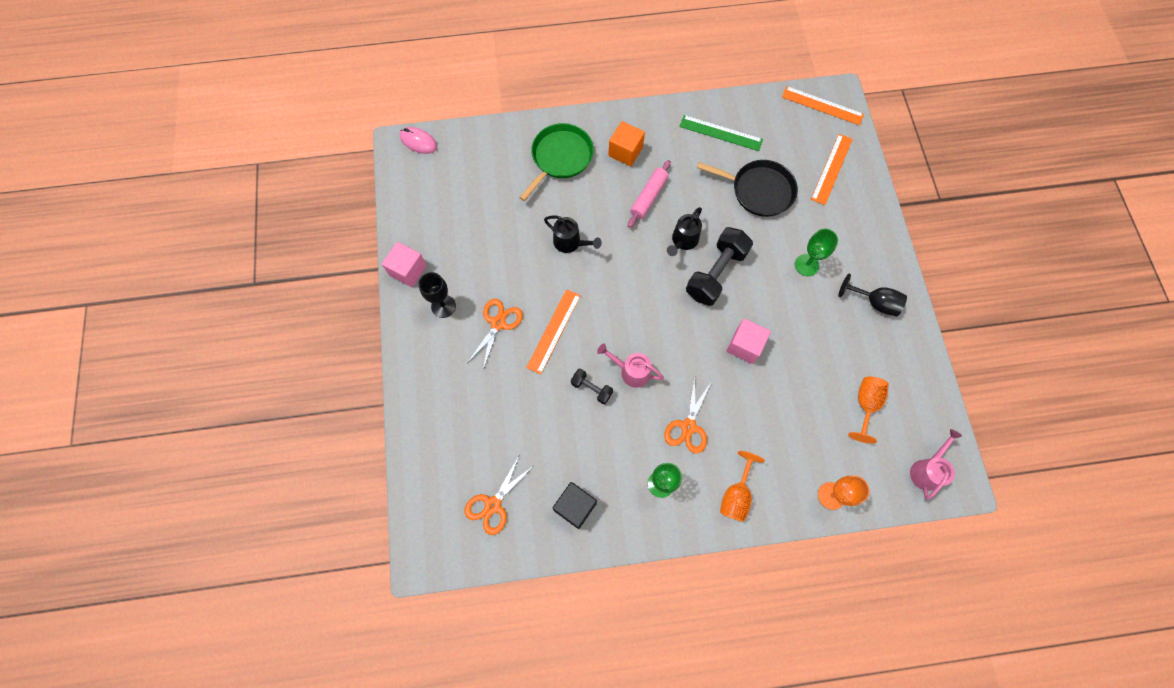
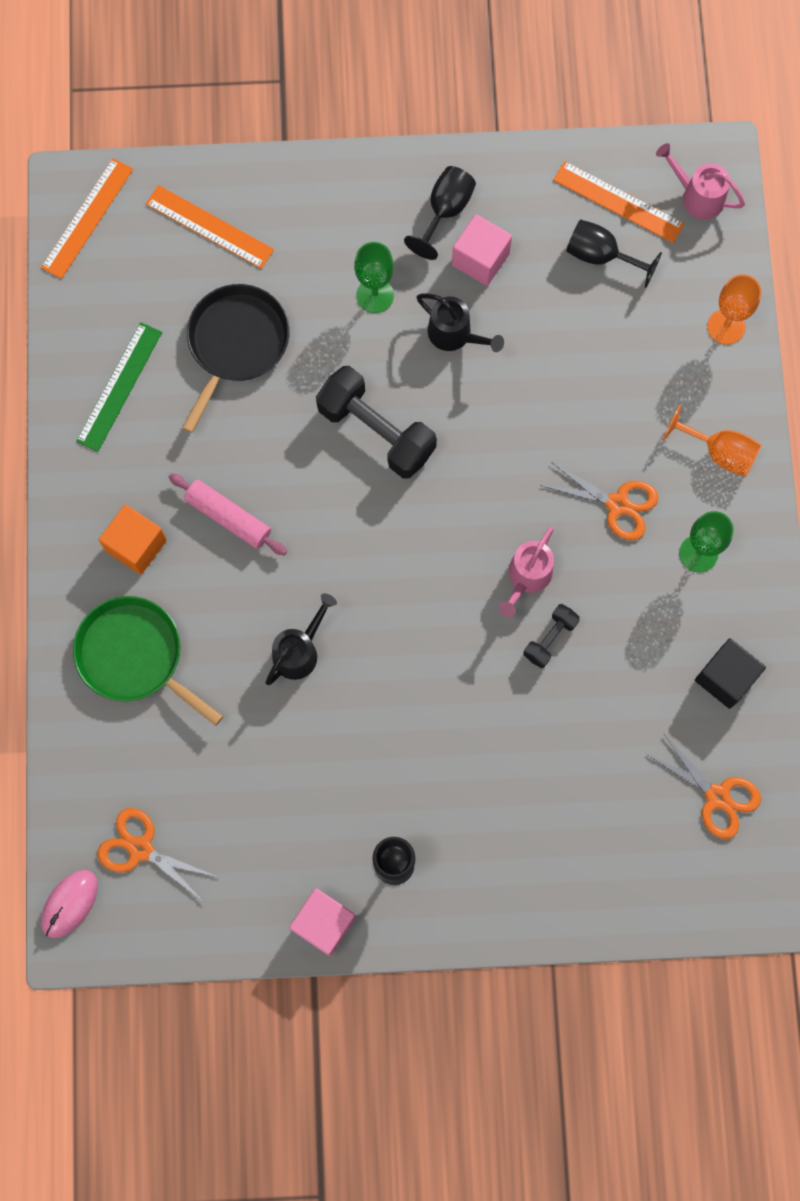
camera: 85 degrees left, 5 degrees up
(498, 323) = (431, 776): orange scissors -> orange scissors (141, 849)
(554, 331) = (452, 689): orange ruler -> orange ruler (618, 202)
(683, 241) = (315, 473): black watering can -> black watering can (455, 335)
(744, 346) = (499, 406): pink cube -> pink cube (480, 259)
(865, 405) = (601, 256): orange goblet -> black goblet

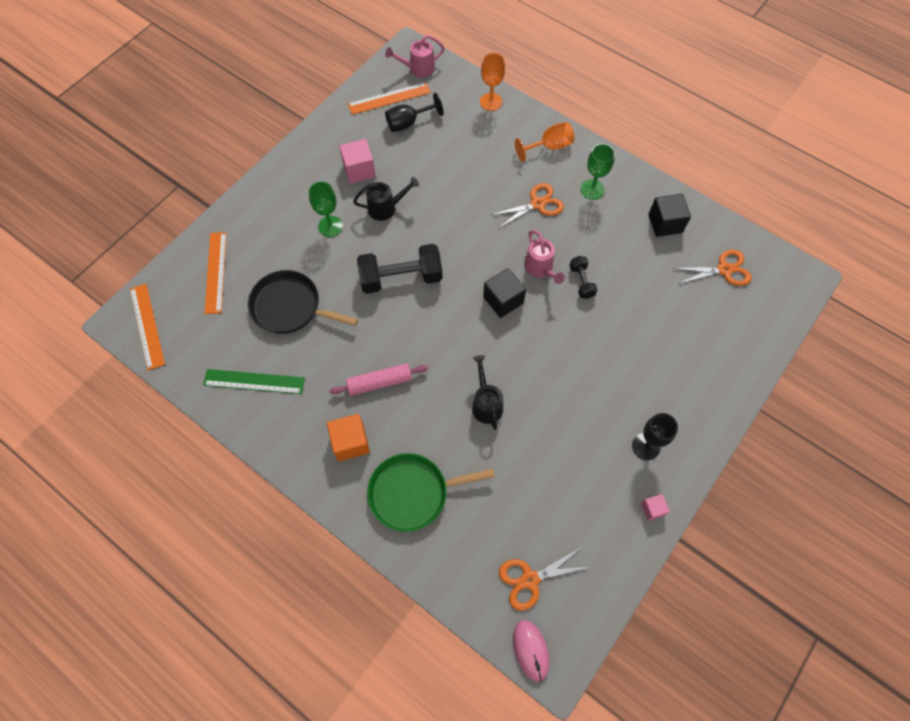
camera: 50 degrees left, 10 degrees down
(119, 386) = (254, 381): green ruler -> green ruler turned 60 degrees counterclockwise
(209, 227) = (216, 272): orange ruler -> orange ruler turned 75 degrees counterclockwise
(236, 344) = (290, 307): black pan -> black pan turned 45 degrees counterclockwise
(324, 923) = (652, 509): pink cube -> pink cube, size x0.56
(445, 211) = (320, 166): black goblet -> none
(446, 568) = (503, 300): none -> black cube

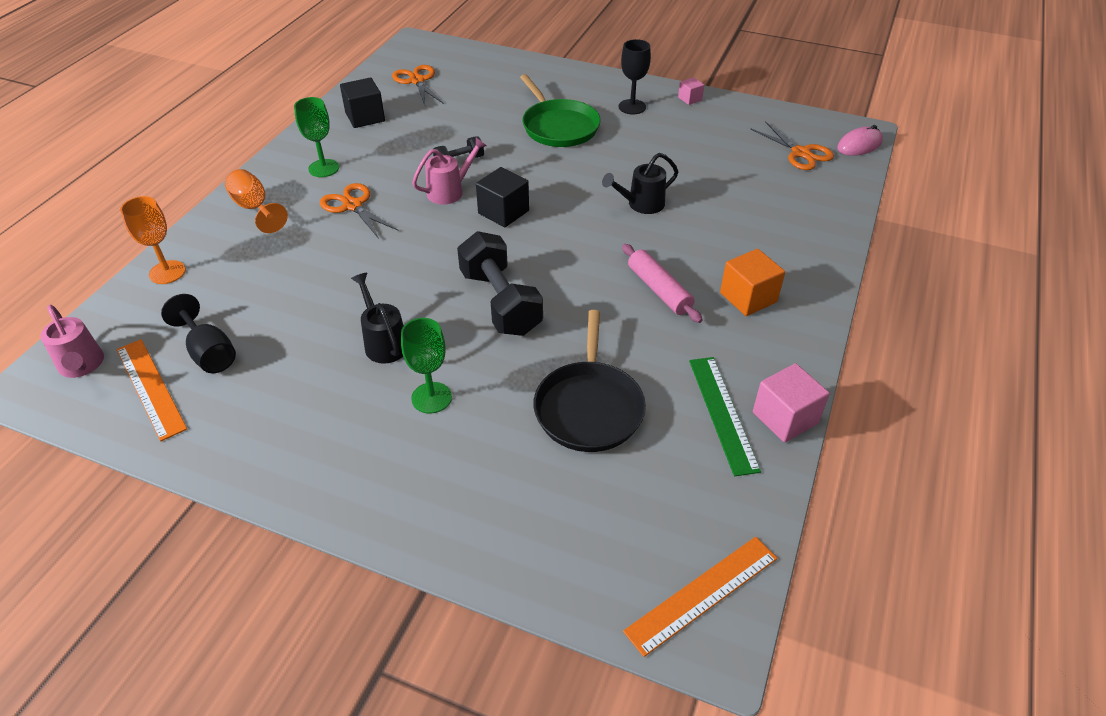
camera: 105 degrees left, 20 degrees down
(216, 272) = (561, 525): orange ruler -> none
(359, 170) = (313, 390): pink cube -> pink cube (785, 418)
(413, 493) = (772, 237): green pan -> green pan (558, 126)

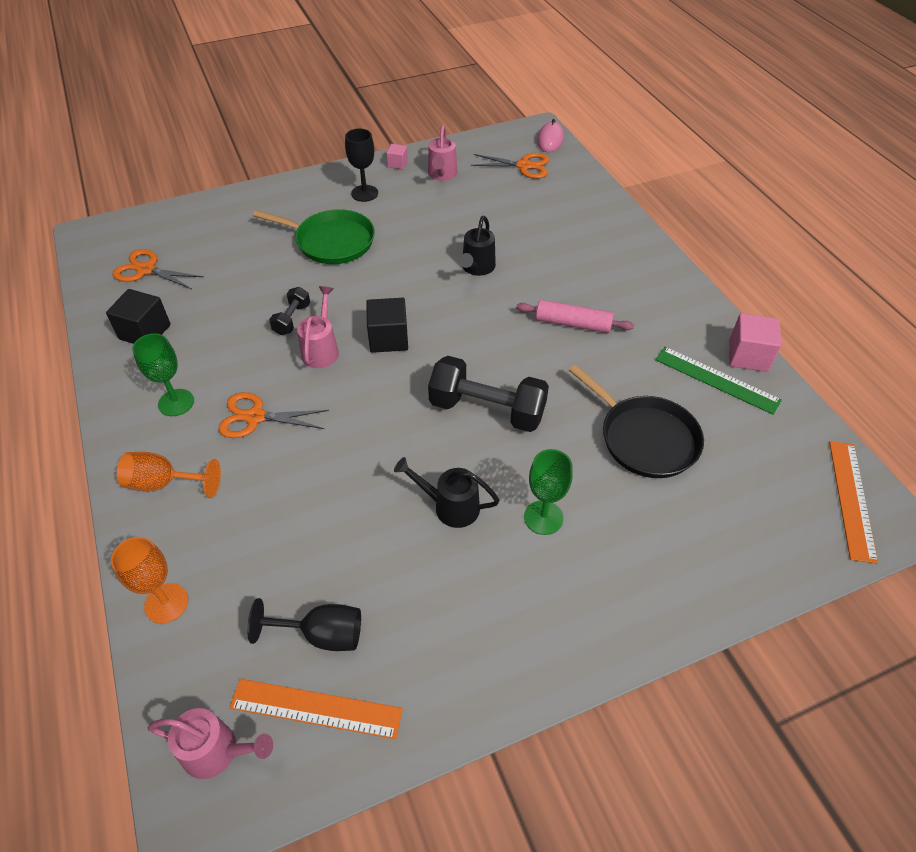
camera: 45 degrees left, 5 degrees up
(715, 124) = (442, 175): none -> pink watering can
(748, 297) = (628, 291): orange cube -> none

